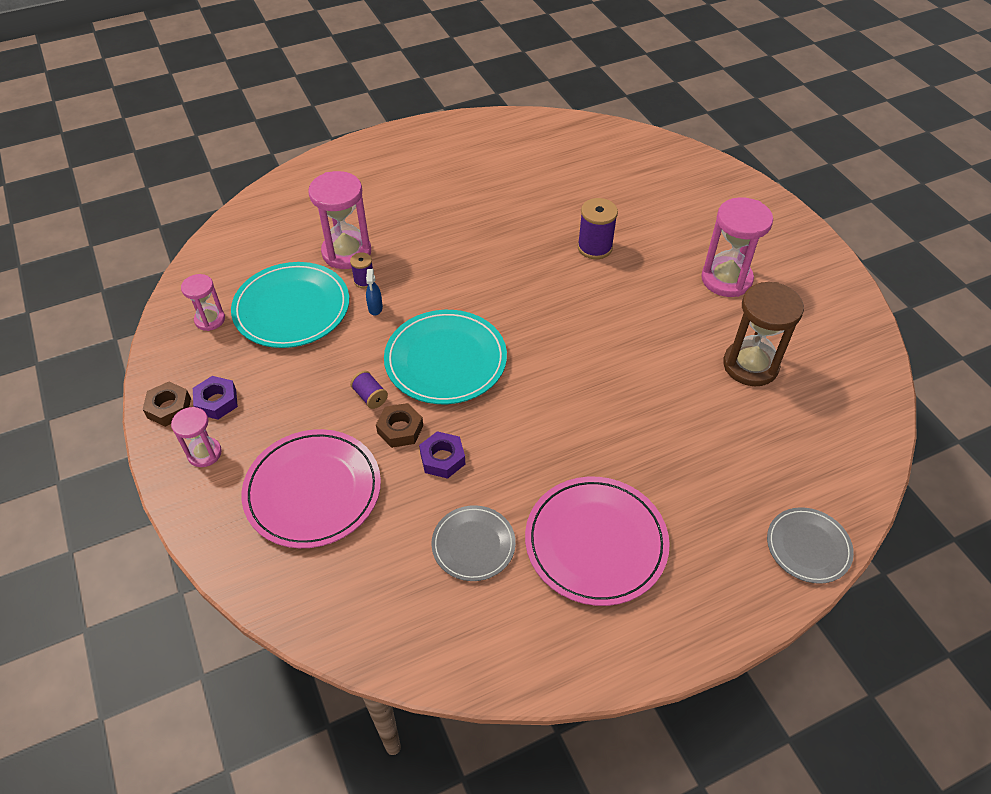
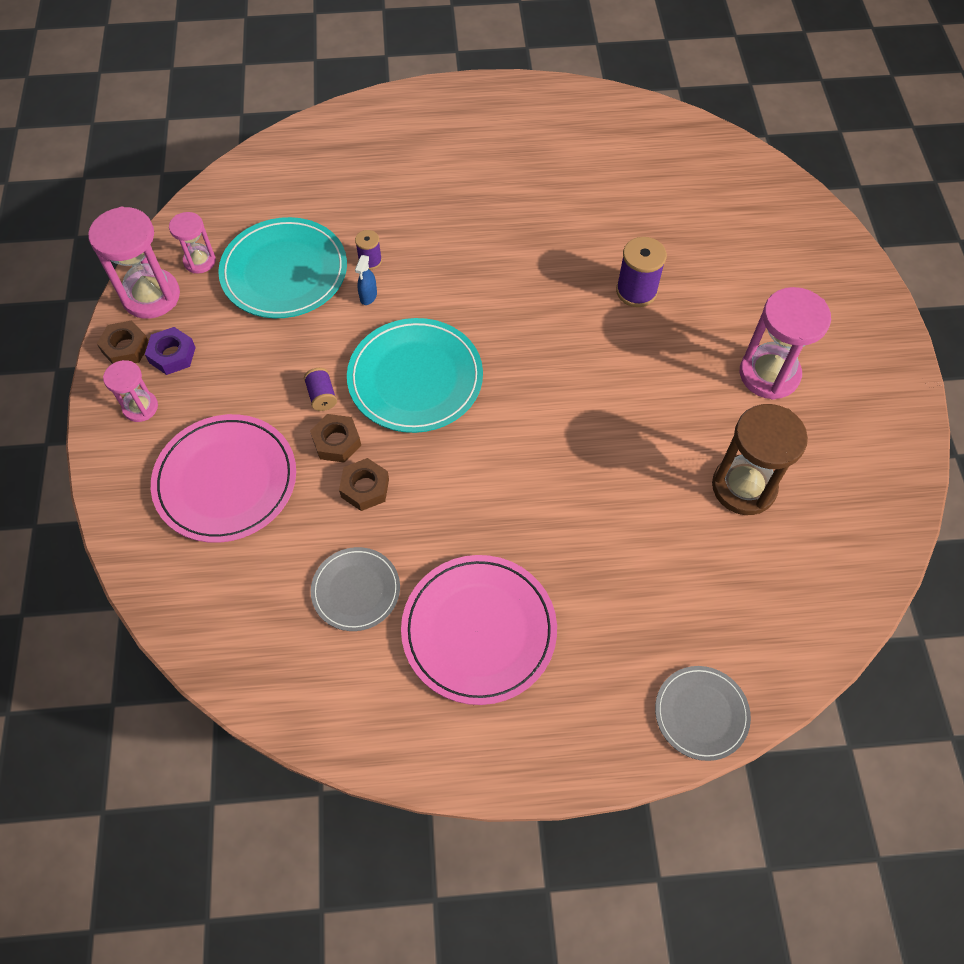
camera: 20 degrees right, 10 degrees up
(346, 252) = (366, 221): pink hourglass -> pink hourglass (151, 296)
(442, 458) = (365, 488): purple nut -> brown nut

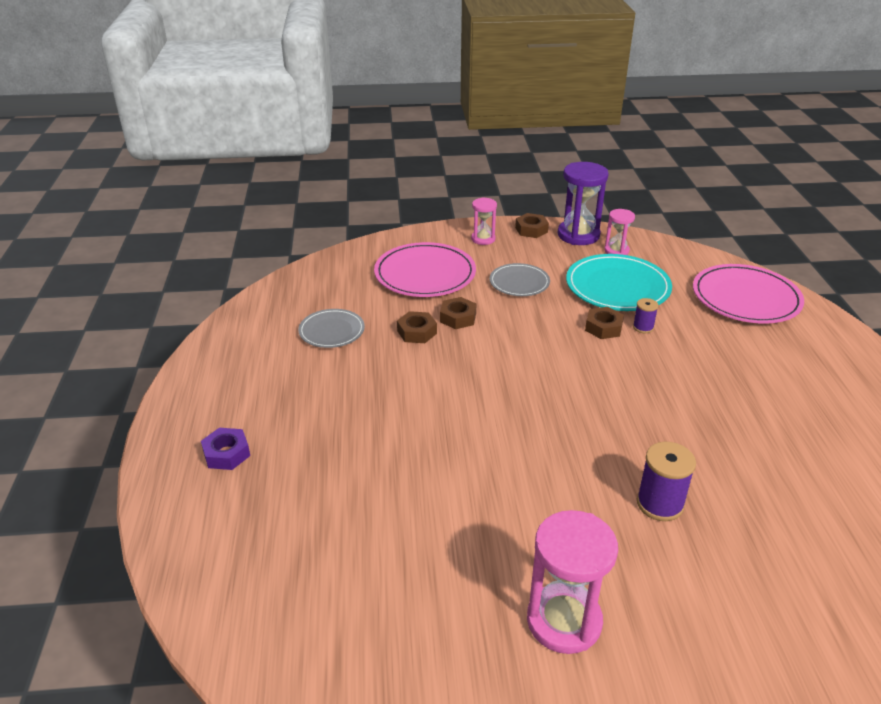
camera: 90 degrees right, 25 degrees down
(151, 296) = (578, 235): pink hourglass -> purple hourglass
(172, 355) = (528, 247): purple nut -> purple nut (226, 454)
(322, 396) = (499, 309): purple spool -> none
(368, 296) = (603, 327): blue spray bottle -> brown nut
(415, 378) = (522, 354): turquoise plate -> none
(479, 630) = (287, 390): pink plate -> pink plate (746, 298)
(701, 713) = (176, 521): grey plate -> grey plate (519, 282)
(743, 487) = (408, 578): brown hourglass -> none

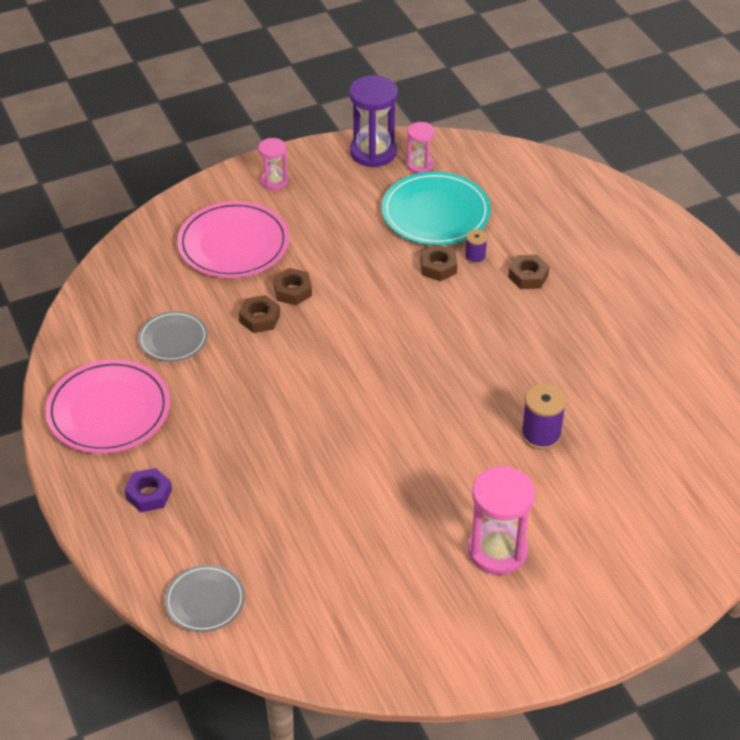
camera: 20 degrees left, 10 degrees up
(519, 282) = (336, 231): grey plate -> grey plate (205, 601)
(531, 230) = (320, 156): brown nut -> brown nut (528, 276)
(746, 298) = (561, 197): pink plate -> pink plate (108, 410)

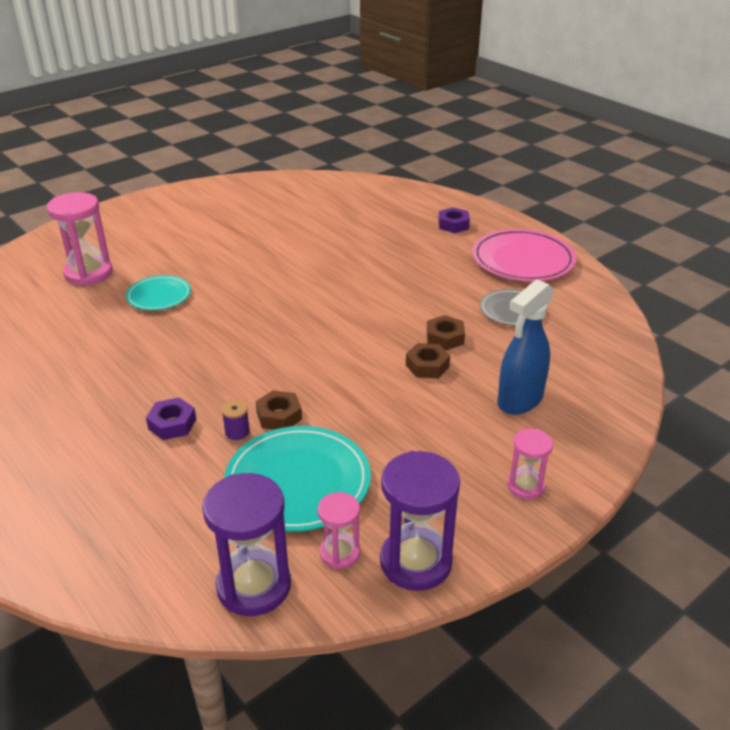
camera: 165 degrees right, 10 degrees down
(205, 601) = (381, 190): grey plate -> none
(233, 244) = (519, 400): pink plate -> blue spray bottle
(478, 157) = (254, 586): none -> purple hourglass
(497, 551) = (192, 232): pink hourglass -> pink hourglass (88, 273)
(528, 276) = (172, 424): brown nut -> purple nut
(541, 435) = (159, 296): purple spool -> turquoise plate

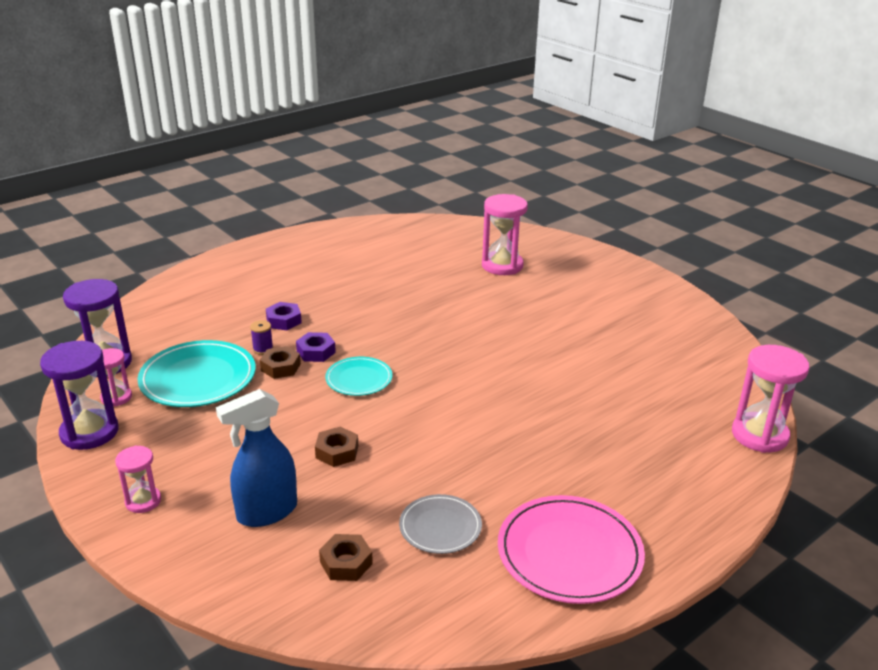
camera: 90 degrees right, 5 degrees down
(159, 296) = (466, 300): turquoise plate -> turquoise plate (359, 379)
(383, 185) = (759, 435): none -> pink hourglass
(445, 338) = (386, 467): brown nut -> brown nut (346, 563)
(453, 225) = (657, 493): purple nut -> purple nut (316, 352)
(519, 400) = (266, 512): blue spray bottle -> blue spray bottle turned 75 degrees counterclockwise

